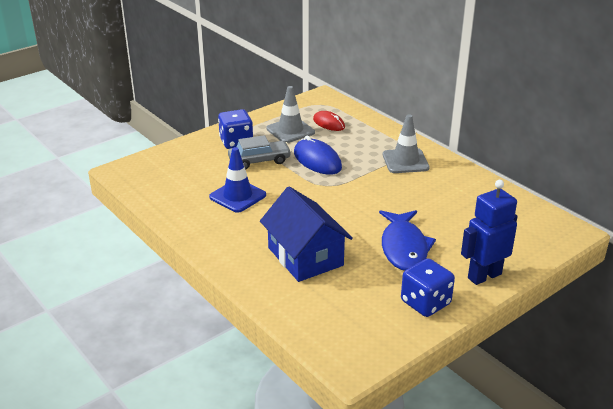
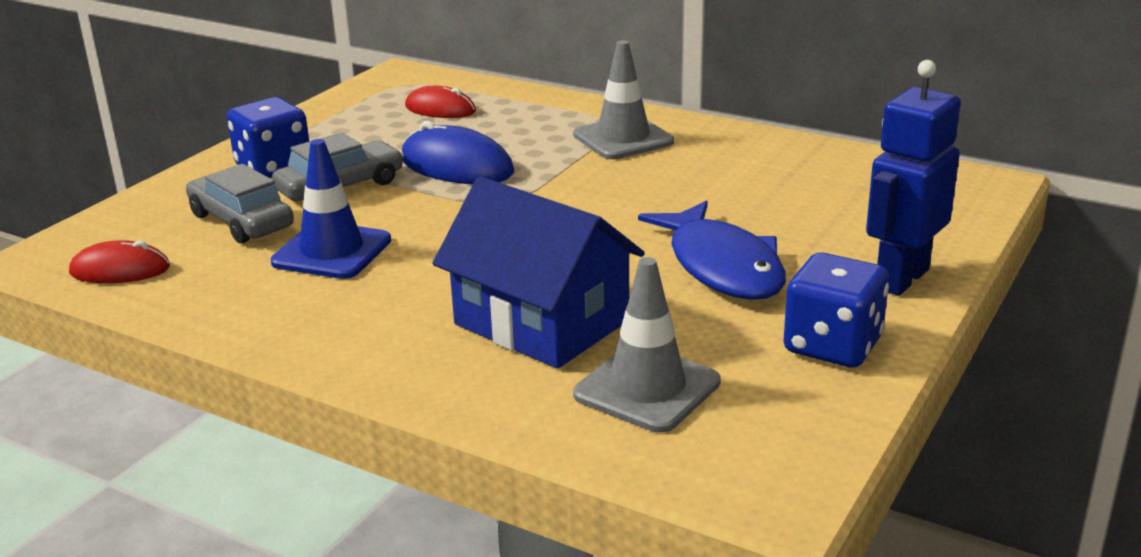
camera: 20 degrees left, 5 degrees down
(148, 185) = (120, 270): none -> red mouse
(208, 170) = (241, 221): none -> grey car
(290, 131) = (373, 131): grey traffic cone -> grey traffic cone (647, 388)

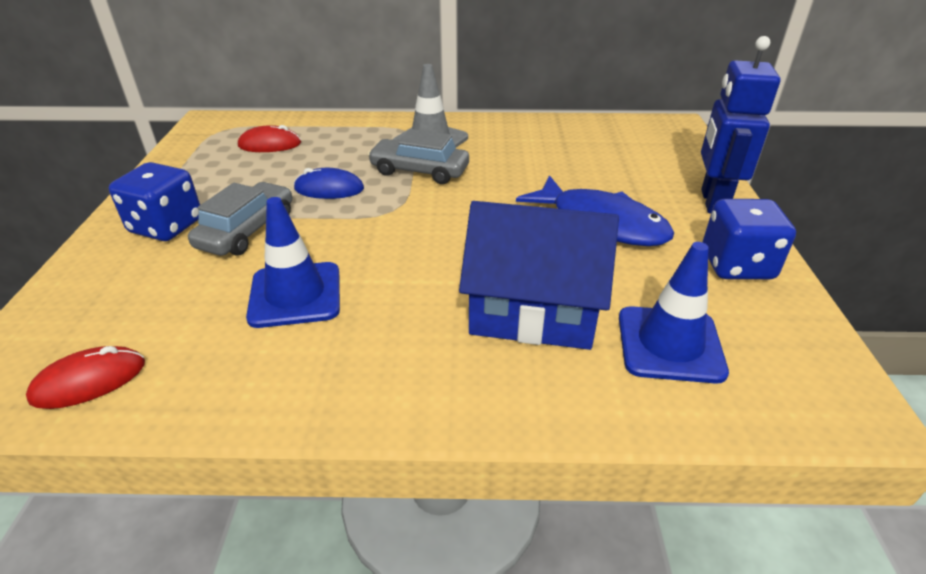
camera: 30 degrees left, 10 degrees up
(241, 221) = (180, 288): grey car -> grey car (419, 171)
(456, 166) = (329, 189): blue mouse -> blue mouse, size x0.66
(647, 388) = (670, 344): grey traffic cone -> blue traffic cone

